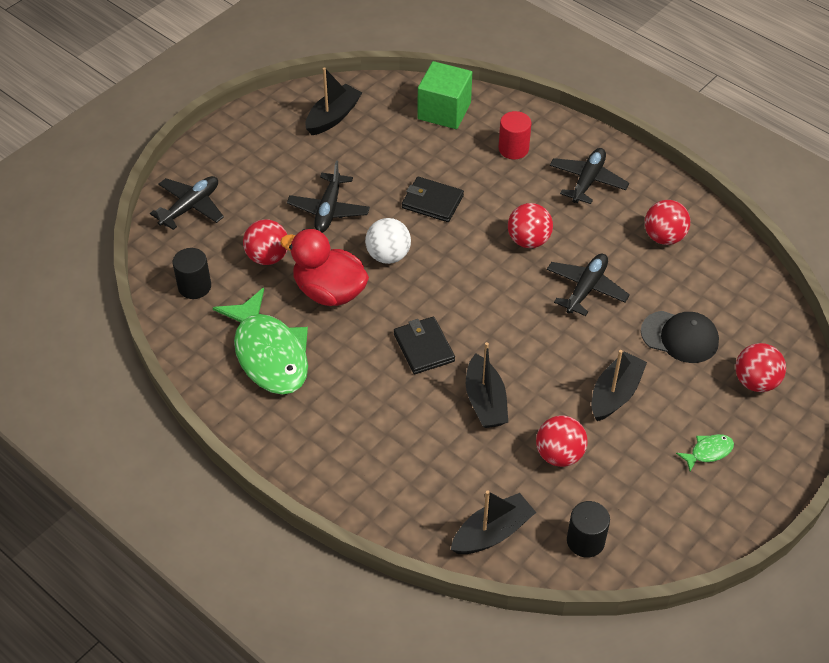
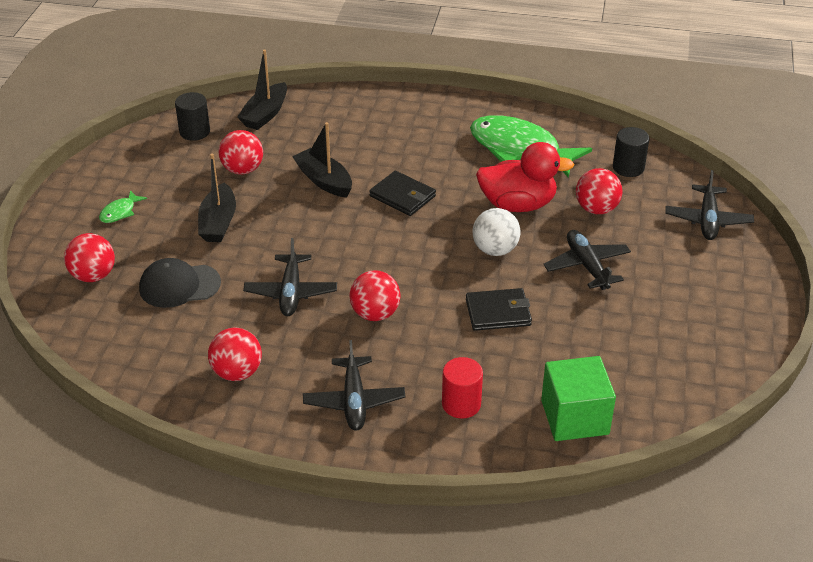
camera: 150 degrees right, 10 degrees down
(333, 117) = (683, 357): black boat -> none

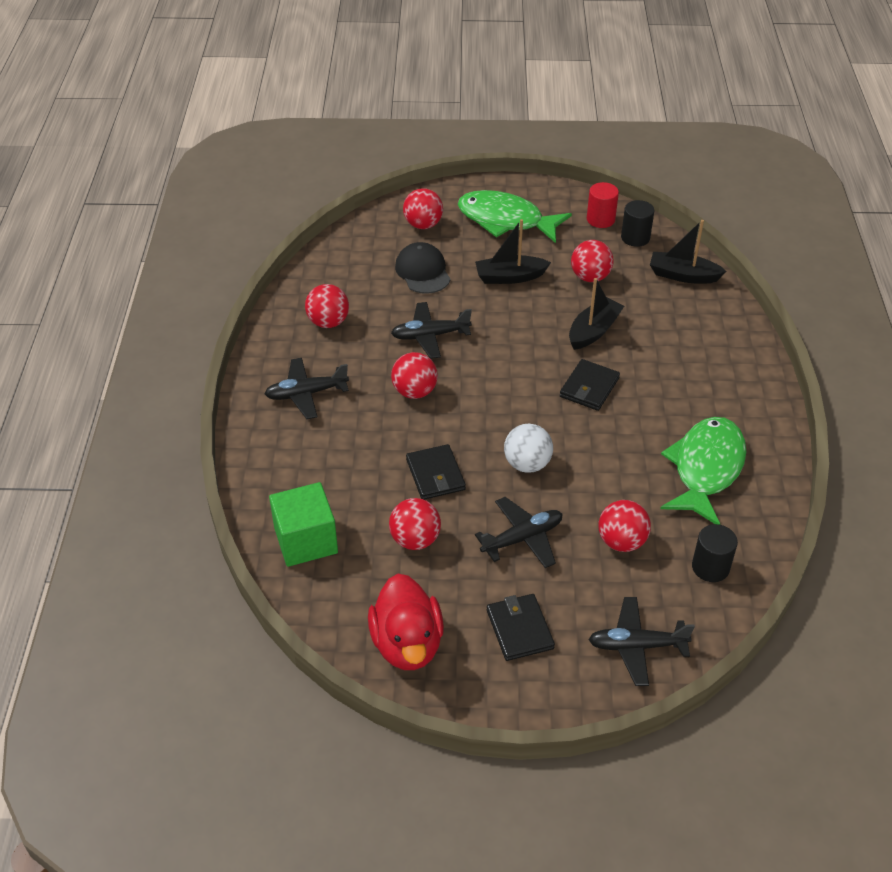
camera: 80 degrees right, 5 degrees up
(120, 212) = (506, 220): green fish -> green fish, size x2.42
(461, 404) = (312, 461): red cylinder -> red cylinder (600, 219)
(517, 205) = (606, 475): red duck -> red duck (407, 644)
(581, 336) = (415, 540): none -> red ball
(690, 282) = (519, 629): none -> black wallet

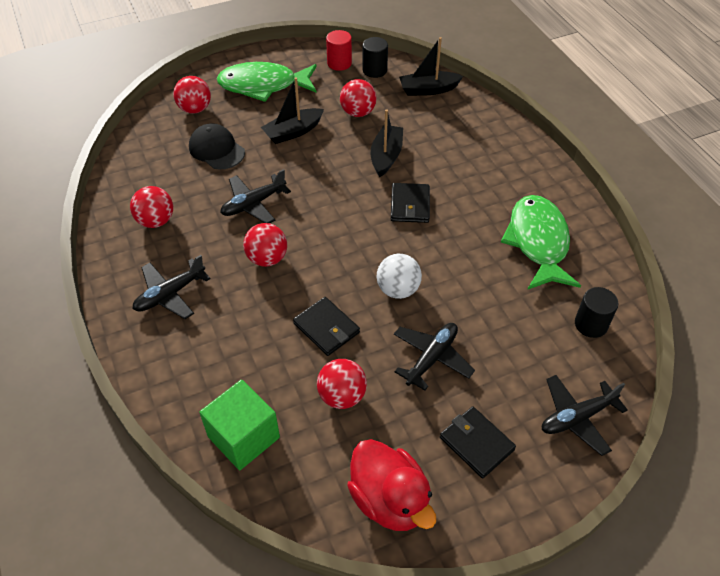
camera: 25 degrees left, 5 degrees up
(621, 541) = (511, 329): red ball -> none

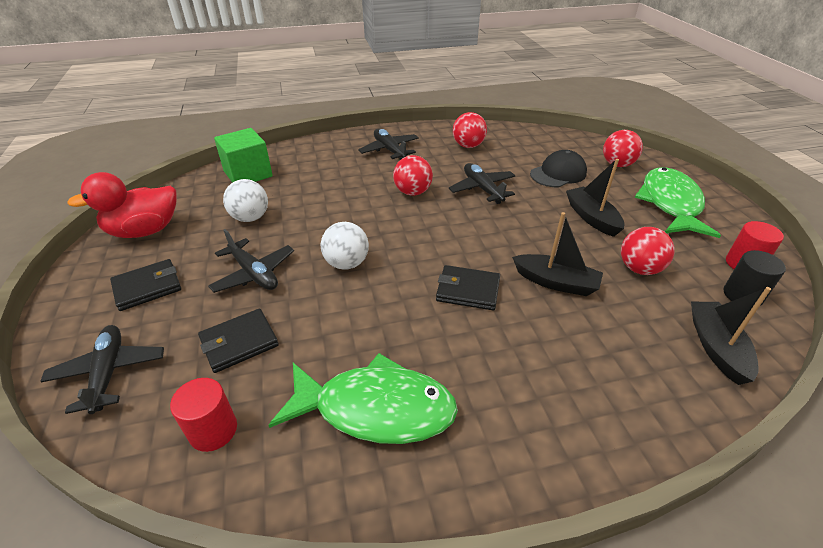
camera: 100 degrees right, 10 degrees down
(326, 328) = (322, 216): black wallet -> black wallet (239, 342)
(342, 396) = (250, 218): red ball -> white ball
(591, 324) = (213, 430): black cylinder -> red cylinder

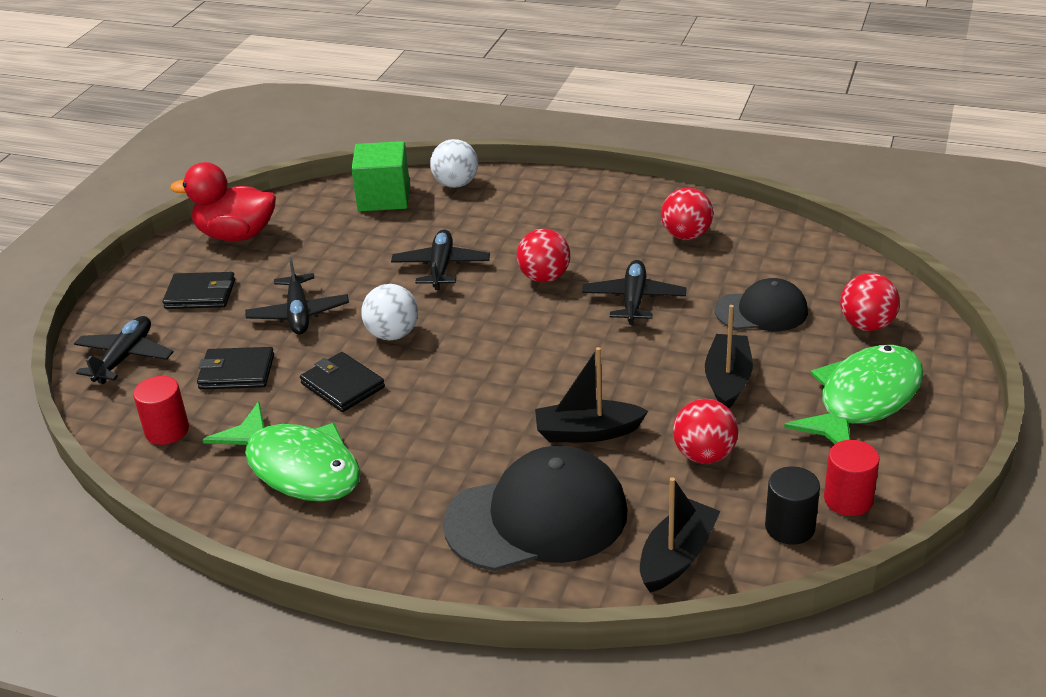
camera: 35 degrees right, 5 degrees down
(250, 218) = (343, 253): white ball -> white ball (456, 184)
(389, 150) = (575, 213): black plane -> black plane (441, 267)
(467, 290) = (484, 405): black wallet -> black wallet (342, 385)
(556, 282) = (587, 432): black boat -> black boat turned 120 degrees clockwise
(601, 362) = (537, 517): none -> black cap

